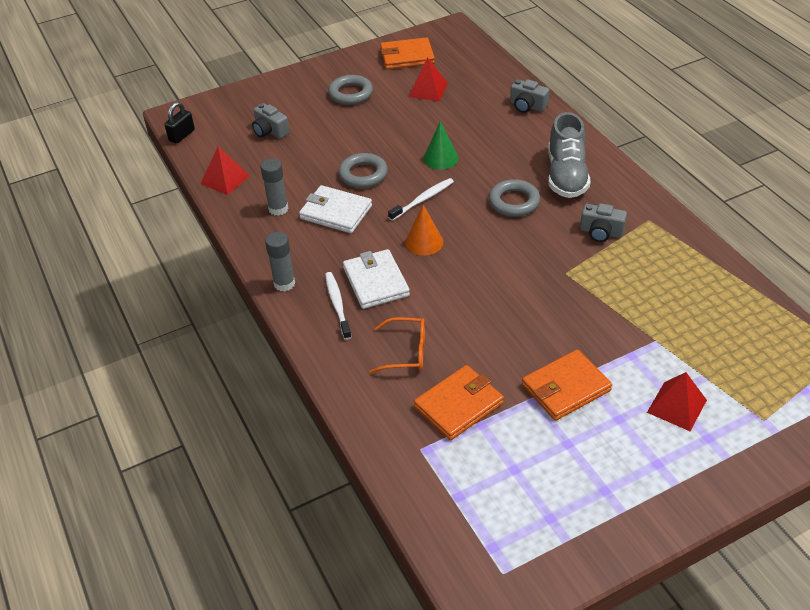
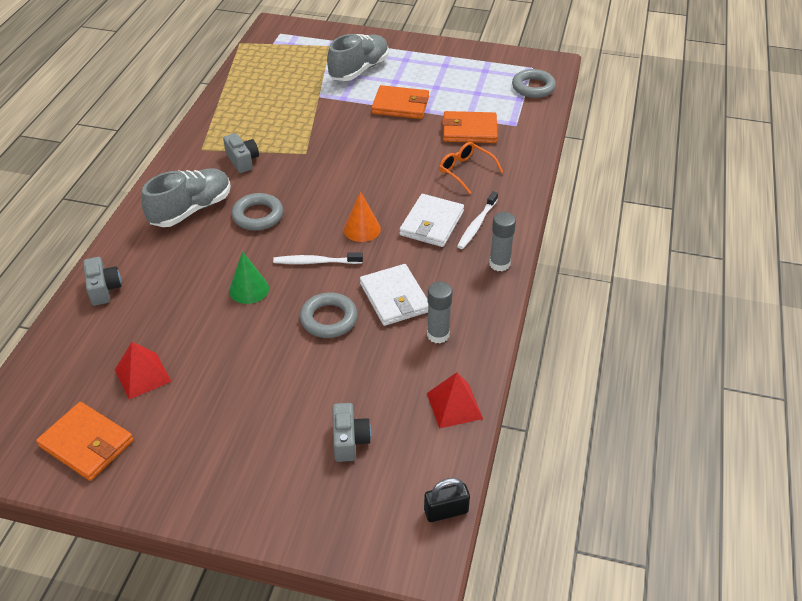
camera: 140 degrees left, 0 degrees up
(351, 94) = (212, 432): grey ring -> grey ring (533, 87)
(677, 406) = (359, 70): red pyramid -> grey shoe

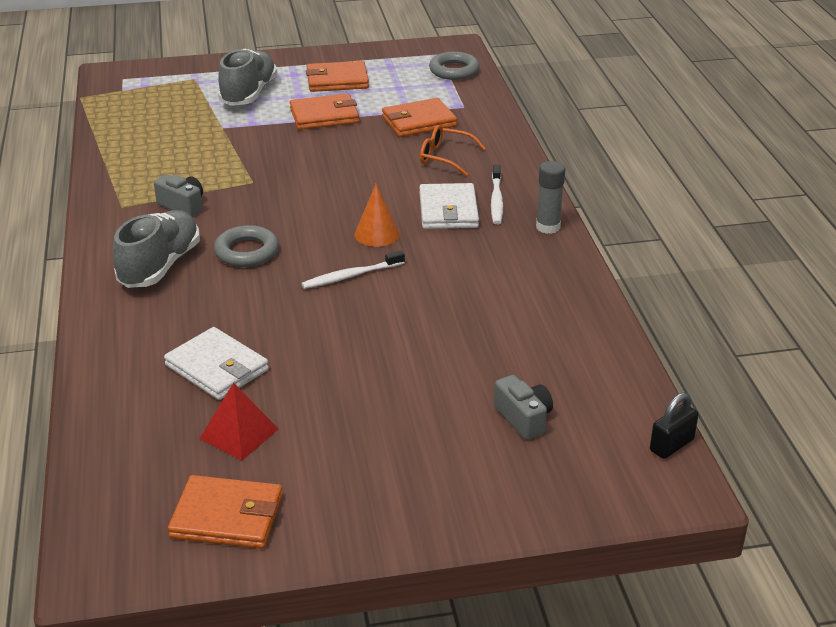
camera: 25 degrees left, 10 degrees down
(103, 289) = (116, 368): grey camera -> none
(249, 289) = (295, 320): green cone -> none
(329, 319) = (410, 322): grey ring -> none
(395, 298) = (465, 284): white wallet -> white wallet (217, 368)
(434, 74) = (337, 80): none -> orange wallet
(438, 335) = (537, 303): grey glue stick -> none
(454, 405) = (605, 357): red pyramid -> none

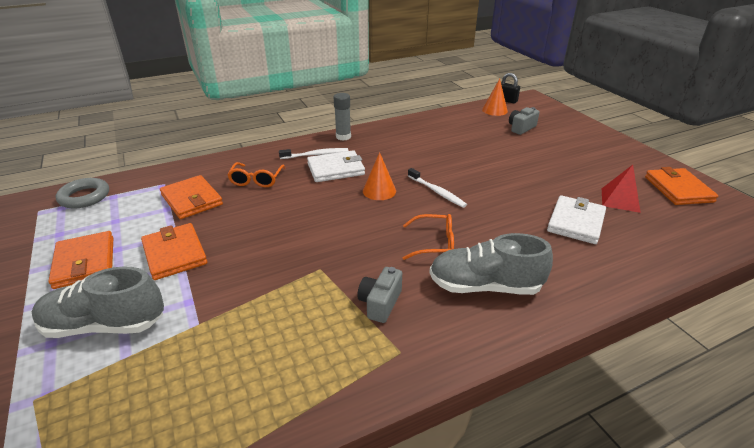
camera: 105 degrees left, 0 degrees up
(246, 252) = (434, 243): grey ring -> orange glasses
(619, 411) = (494, 110): none -> orange cone

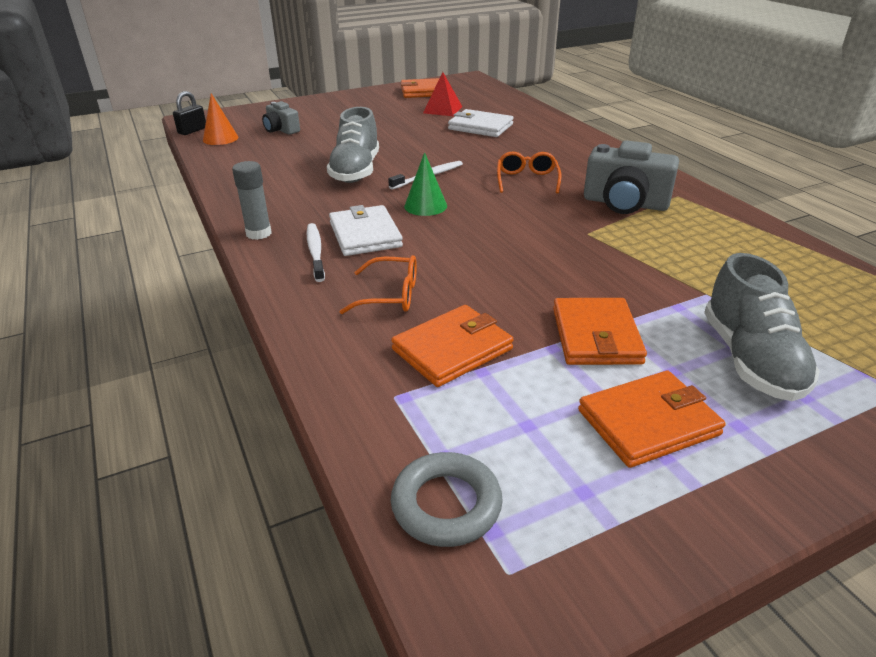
camera: 90 degrees left, 0 degrees up
(175, 254) = (596, 336): orange wallet -> orange wallet turned 60 degrees counterclockwise
(379, 191) = (425, 206): orange cone -> green cone
(380, 303) = (625, 203): grey camera -> grey camera, size x1.74
(484, 286) = (582, 164): grey shoe -> grey shoe (356, 171)

